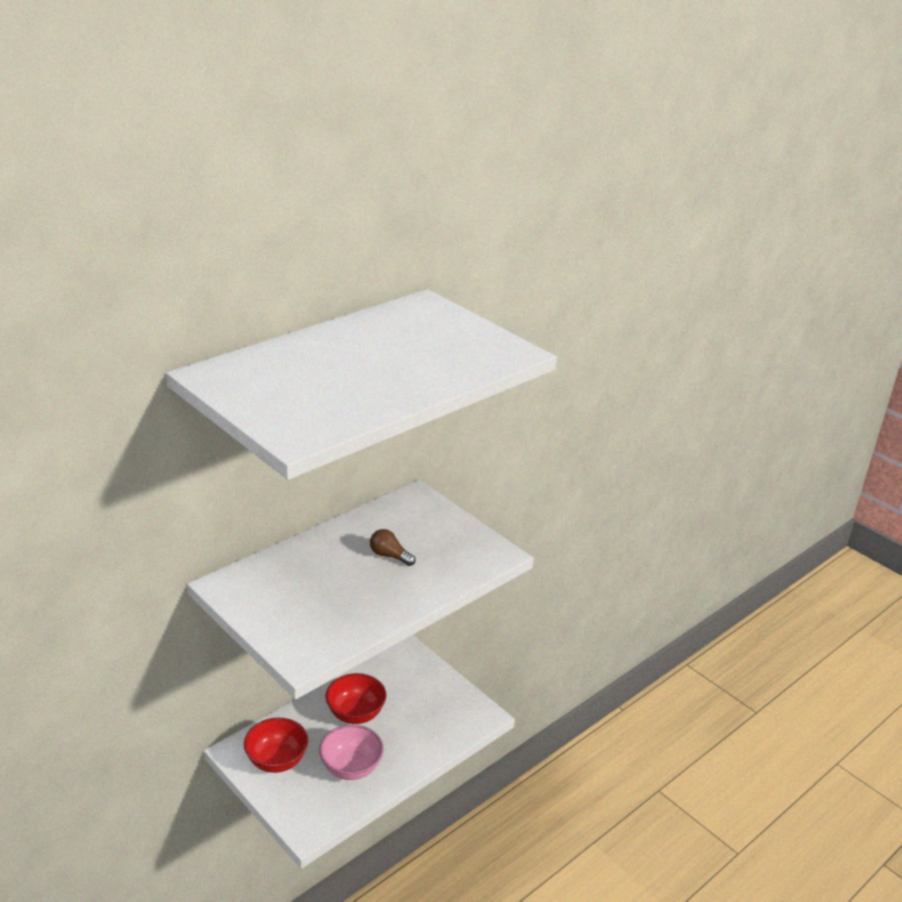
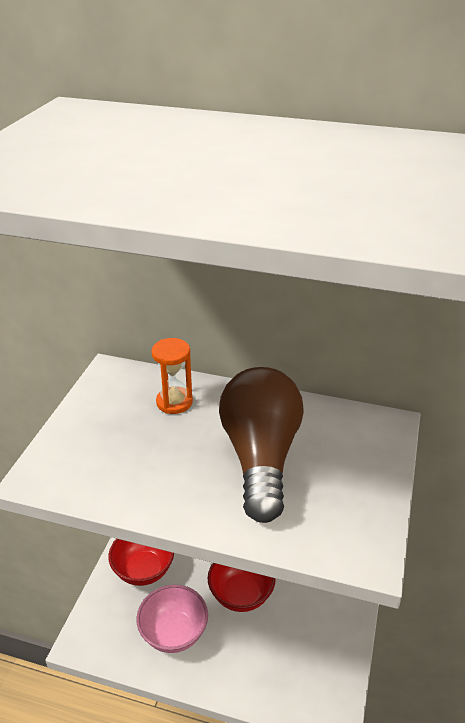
camera: 60 degrees right, 5 degrees up
(295, 568) = (174, 402): none -> orange hourglass
(389, 556) = (260, 457): brown light bulb -> brown light bulb, size x2.38

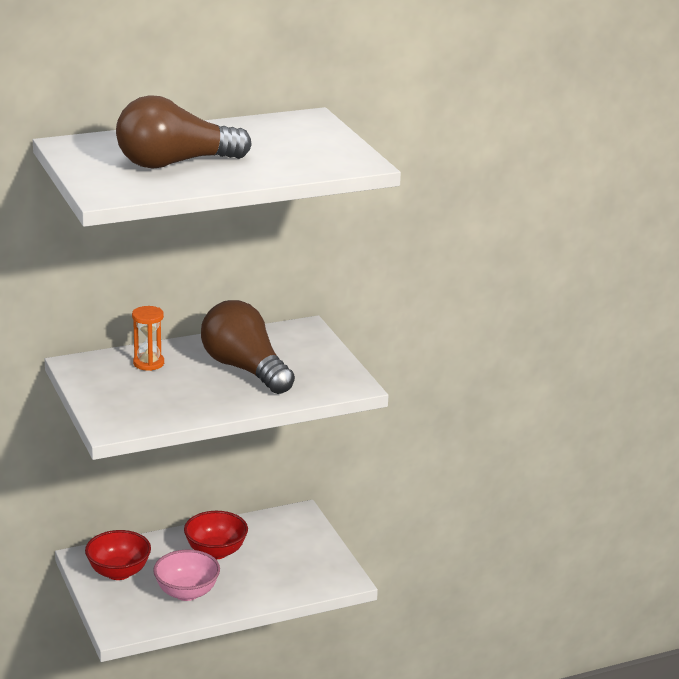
camera: 40 degrees left, 10 degrees down
(139, 160) = (175, 163): none -> brown light bulb

